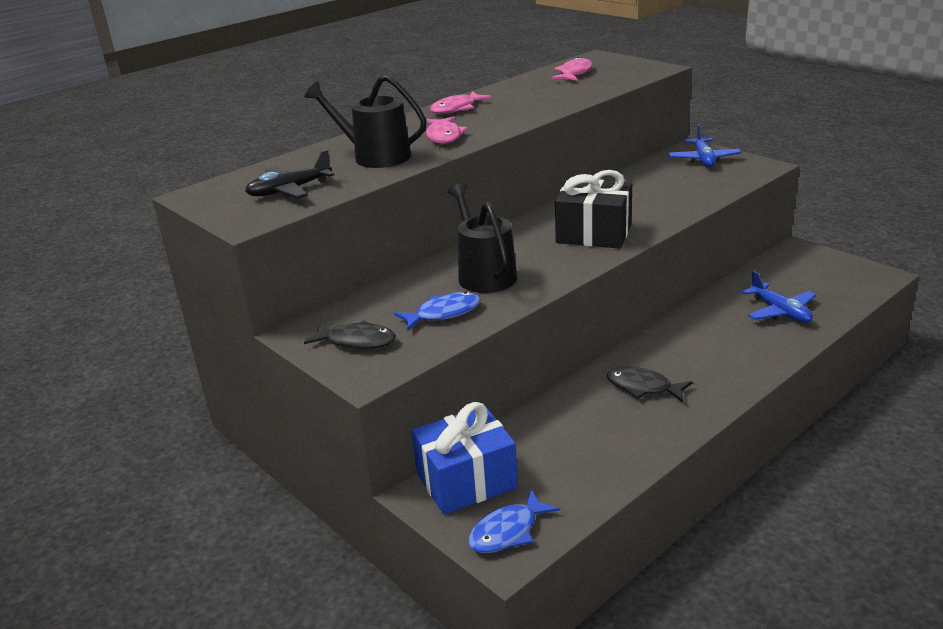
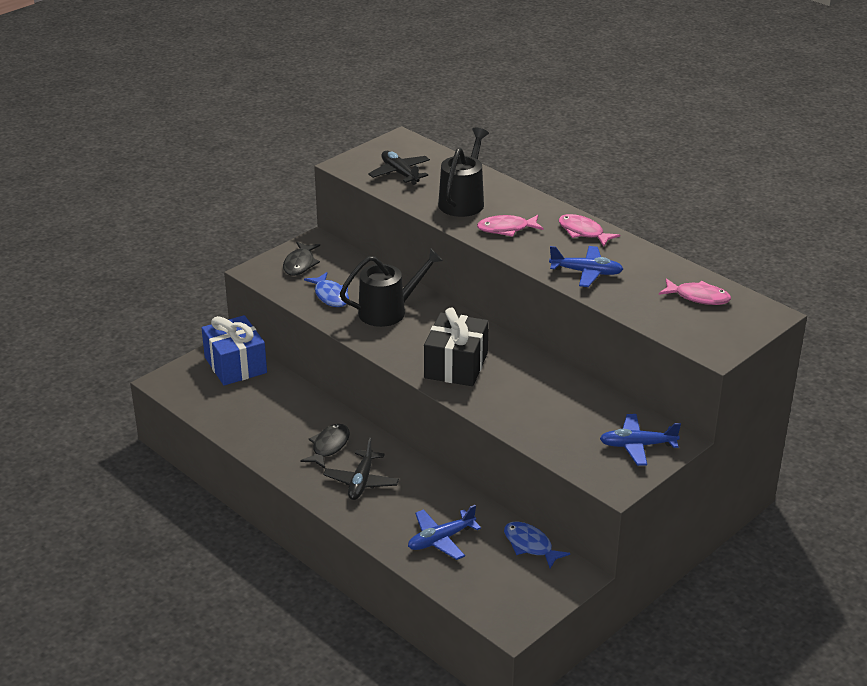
camera: 85 degrees right, 5 degrees up
(508, 531) = (183, 382): blue fish -> blue fish (530, 545)
(534, 106) = (586, 272): none -> blue plane
(703, 361) = (361, 481): none -> black plane

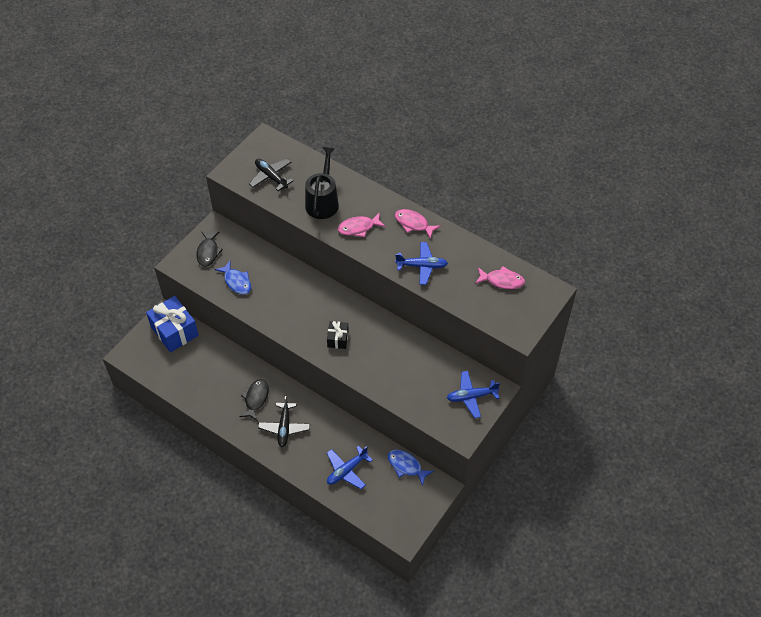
camera: 10 degrees left, 20 degrees up
(388, 311) = (281, 292): black watering can -> none
(456, 365) = (338, 339): black gift -> black gift, size x0.53

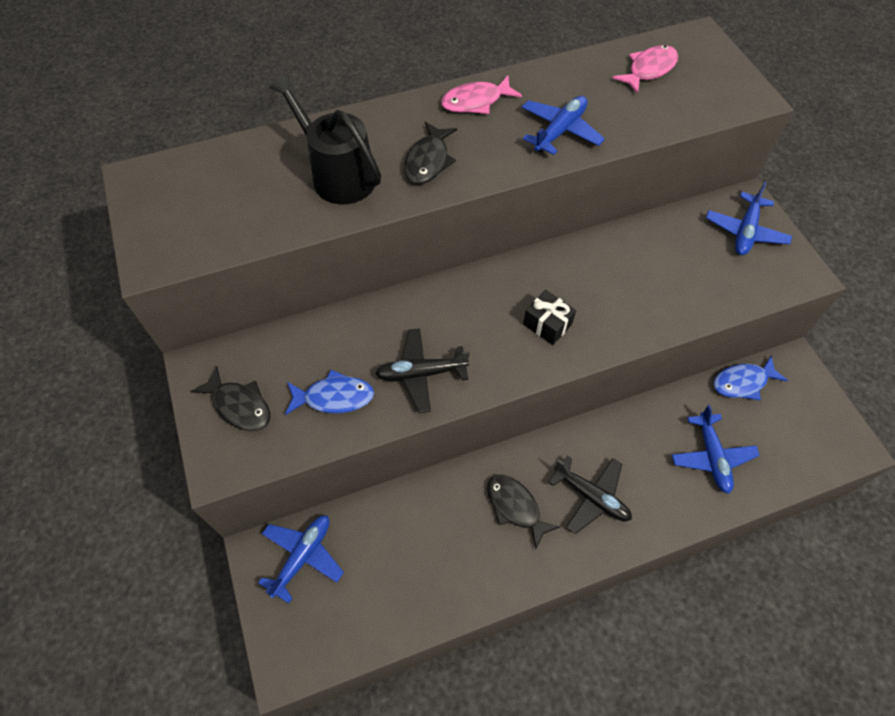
camera: 55 degrees left, 5 degrees up
(174, 331) = (302, 557): blue gift -> blue plane
(271, 177) = (223, 211): black plane -> black plane (421, 373)
(358, 228) = (428, 161): pink fish -> black fish

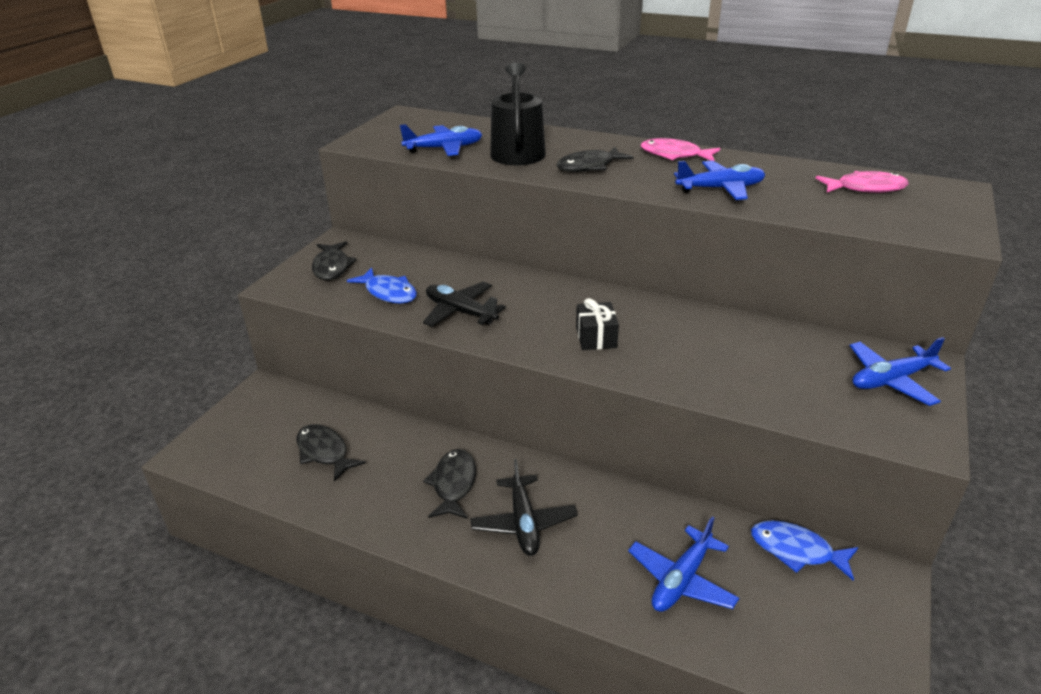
camera: 45 degrees right, 25 degrees down
(302, 557) = (281, 408): blue plane -> blue plane (444, 148)
(393, 564) = (324, 452): none -> black fish

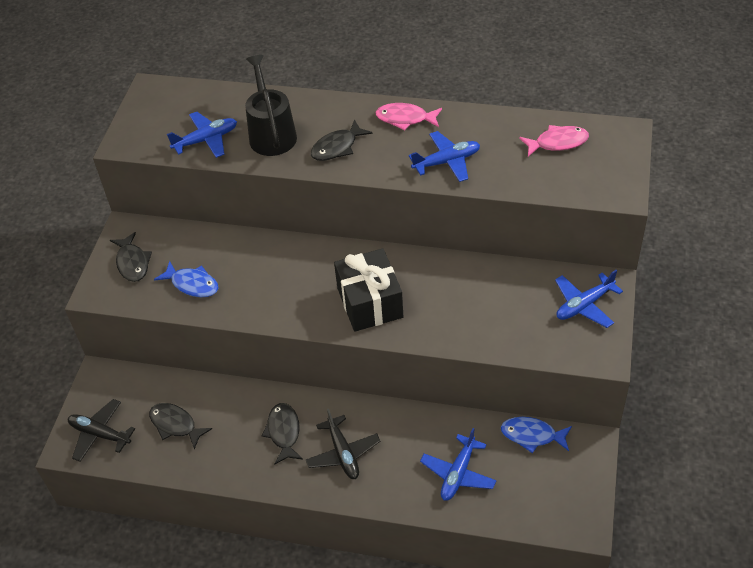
camera: 10 degrees left, 15 degrees up
(460, 312) = (258, 295): black plane -> black plane (100, 434)
(596, 337) = (370, 302): black gift -> black gift, size x1.90

